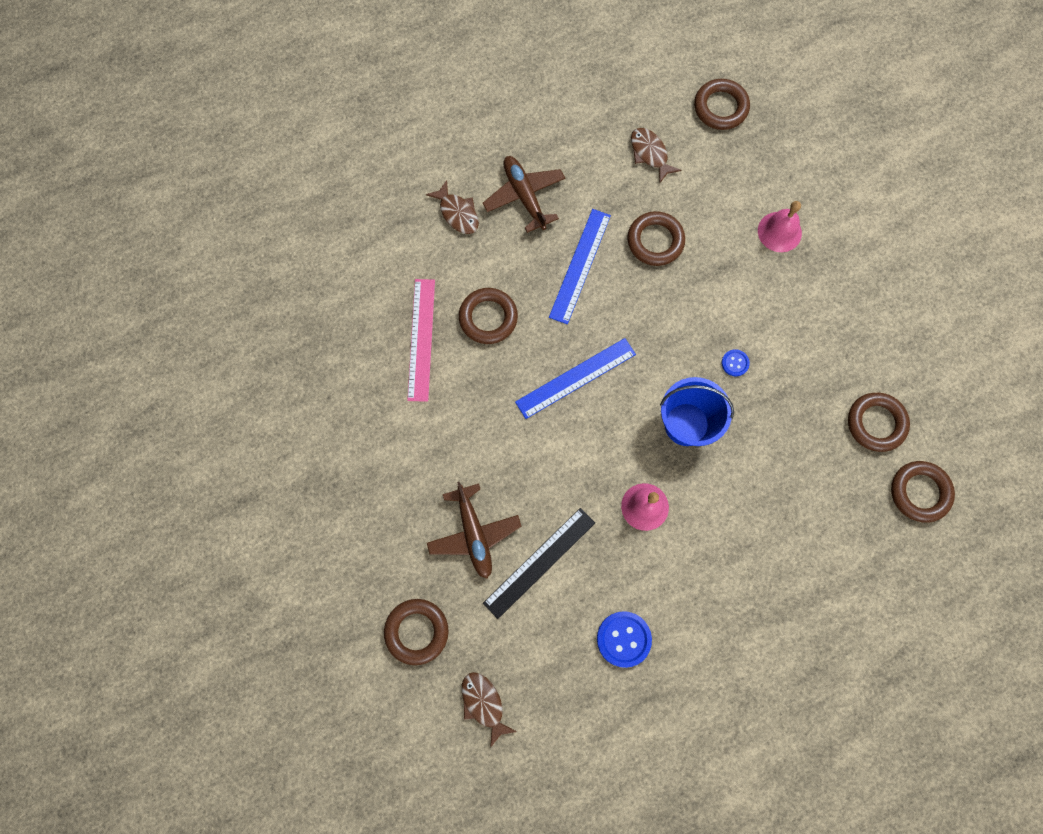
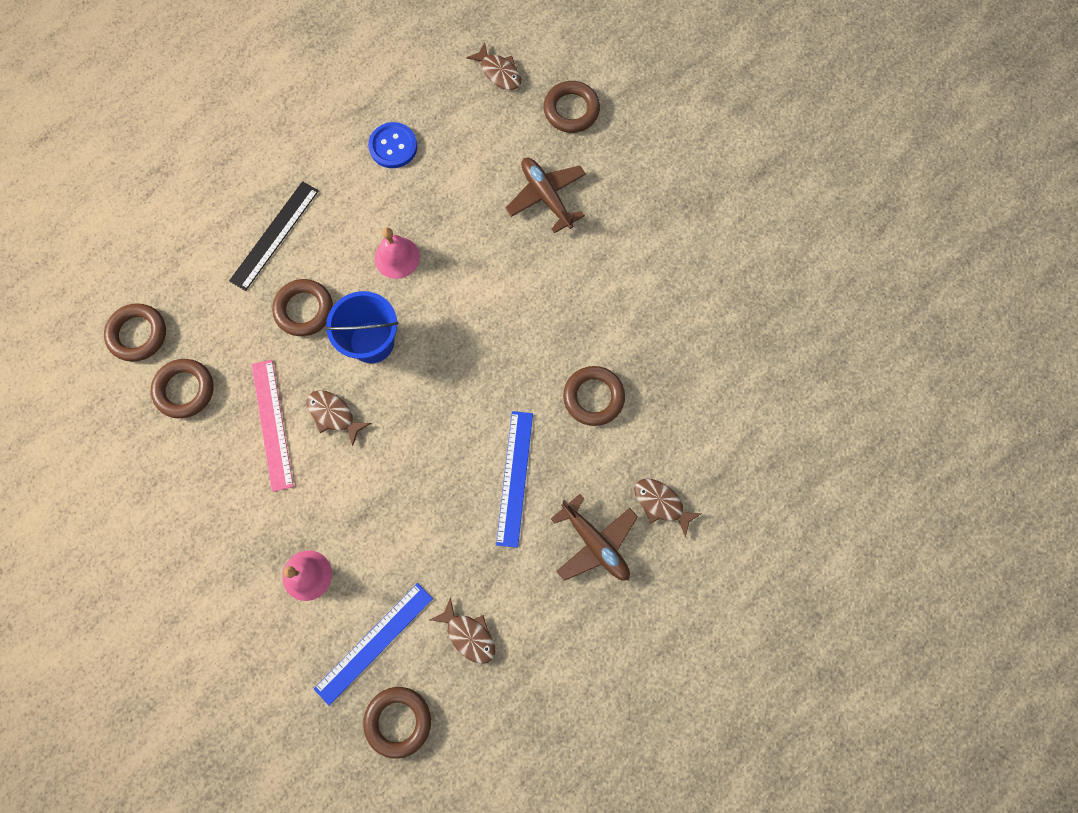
camera: 165 degrees right, 0 degrees up
(421, 339) = (653, 358): pink ruler -> pink ruler (272, 424)
(539, 562) = (481, 188): black ruler -> black ruler (274, 235)
(575, 378) = (490, 359): blue ruler -> blue ruler (374, 643)
(655, 241) = (441, 527): brown ring -> brown ring (304, 309)
(735, 363) = (334, 415): blue button -> brown fish

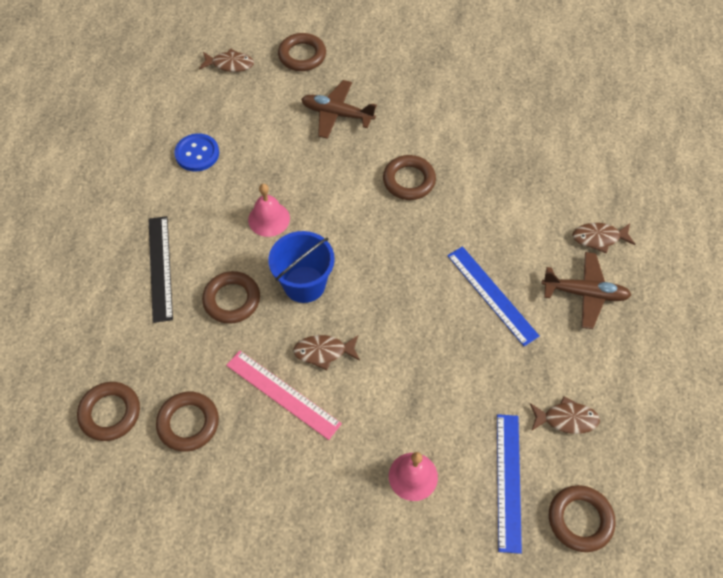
camera: 40 degrees left, 15 degrees down
(593, 397) = (491, 208): brown ring -> brown ring (409, 180)

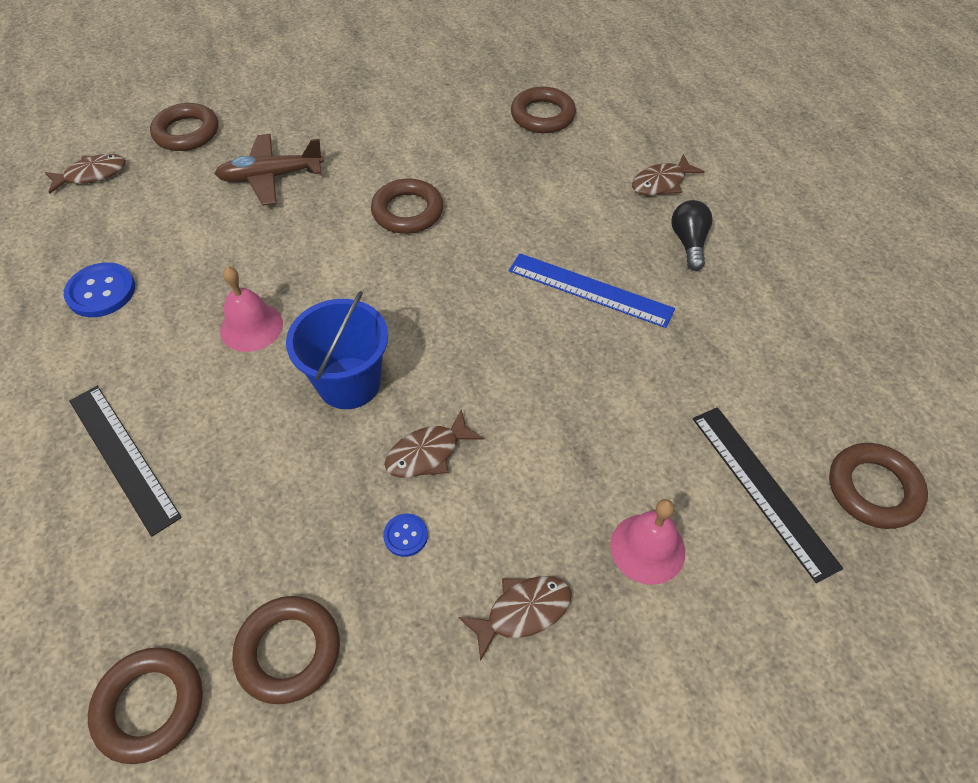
camera: 30 degrees left, 5 degrees down
(232, 300) = (257, 449): brown ring -> brown ring (542, 115)
(282, 394) = (405, 536): pink ruler -> blue button
(508, 481) = (763, 489): blue ruler -> black ruler
(566, 419) = (771, 383): brown fish -> brown fish (522, 612)
(585, 293) = (689, 243): brown plane -> black light bulb

